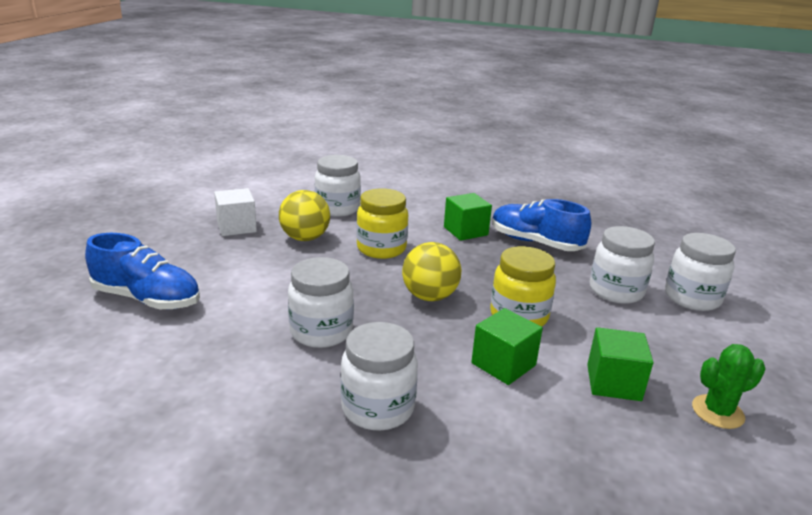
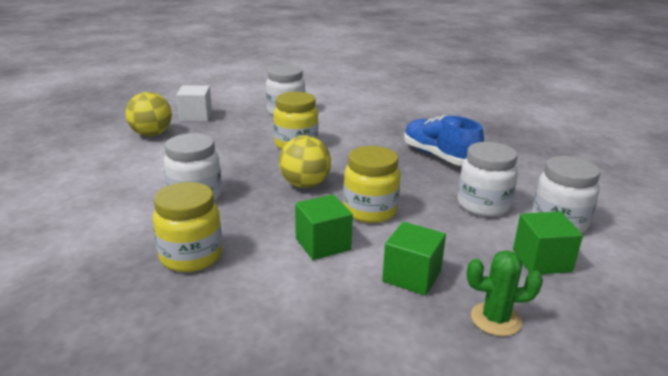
camera: 20 degrees right, 0 degrees up
(147, 299) = (92, 156): blue shoe -> none
(305, 238) = (241, 130): yellow ball -> yellow ball (151, 134)
(378, 408) = (191, 256): white jar -> yellow jar
(465, 231) = (381, 140): green cube -> green cube (542, 260)

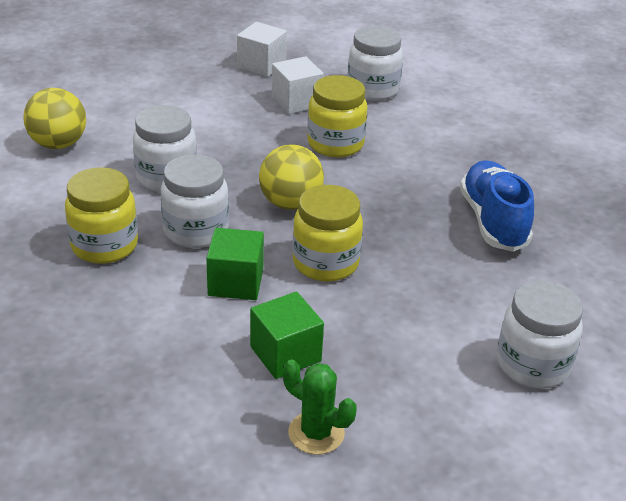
camera: 30 degrees right, 10 degrees up
(151, 134) = (192, 78): yellow ball -> yellow ball (58, 144)
(243, 129) = (296, 102): none -> white cube
(483, 205) = (465, 307): white jar -> white jar (196, 231)
(542, 260) = (447, 398): green cube -> none

